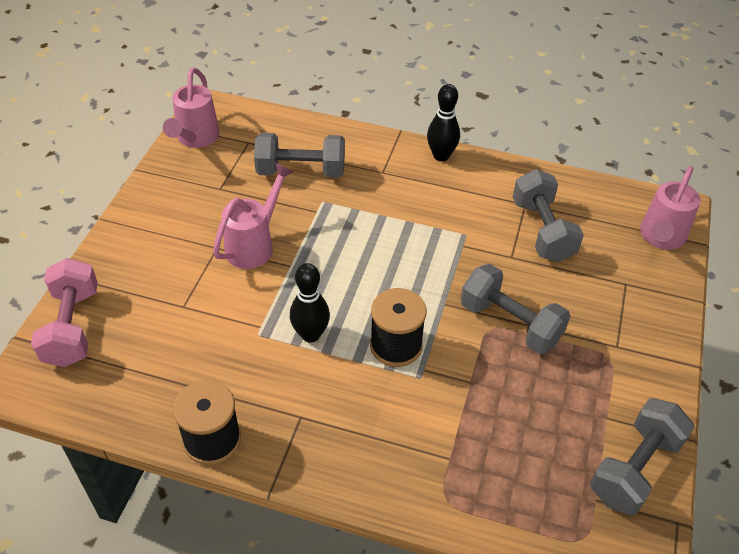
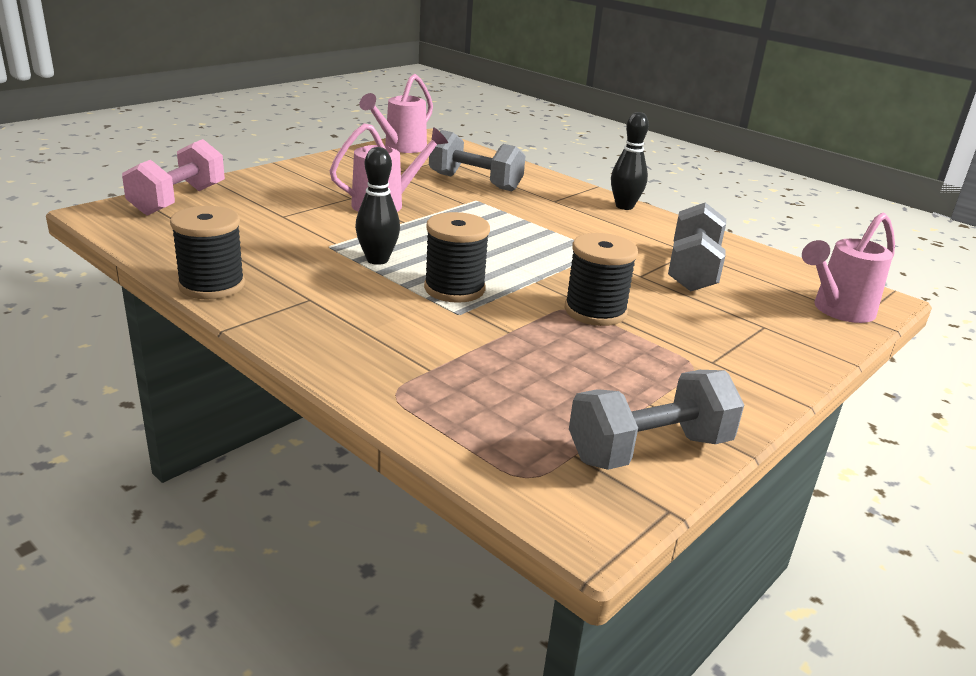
camera: 25 degrees right, 20 degrees down
(510, 323) = (595, 311): grey dumbbell -> black spool

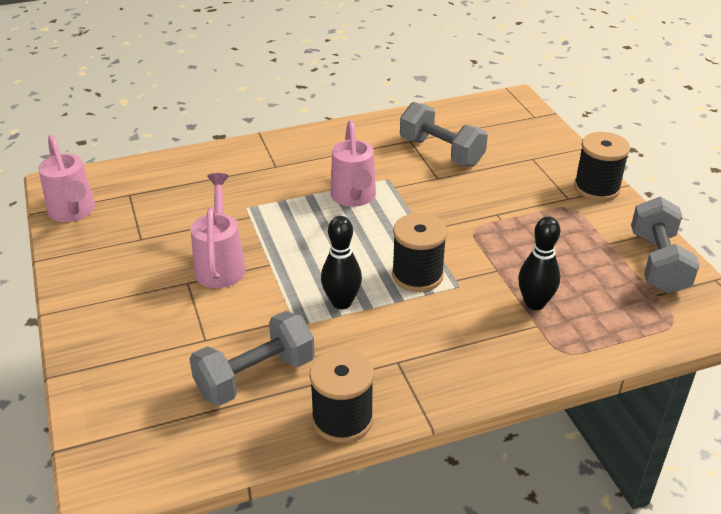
camera: 60 degrees left, 10 degrees up
(178, 200) = (110, 411): pink dumbbell -> none
(475, 182) = (203, 195): grey dumbbell -> grey dumbbell (255, 377)
(595, 311) = (483, 219): black spool -> black spool (596, 188)
(624, 206) = (311, 136): black bowling pin -> black bowling pin (534, 303)
(837, 311) = (524, 122): pink watering can -> pink watering can (354, 198)

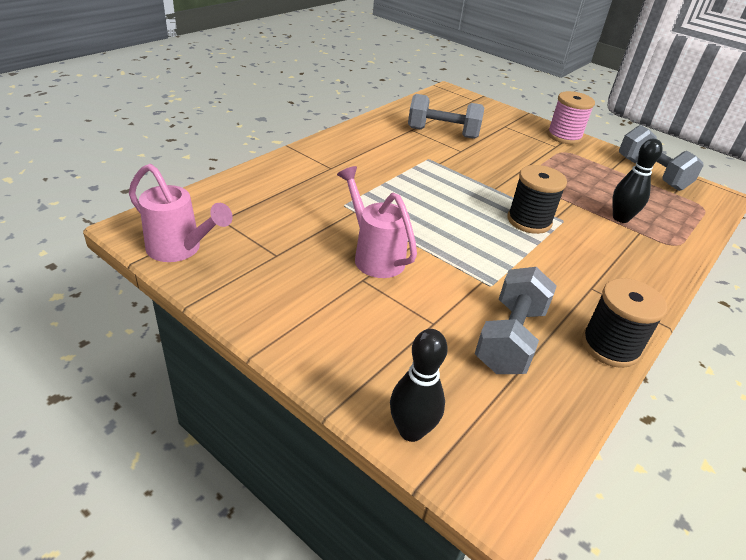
camera: 35 degrees left, 0 degrees up
(341, 302) = (502, 257): black bowling pin -> black bowling pin (411, 430)
(354, 198) = (420, 178): pink watering can -> none
(596, 188) = (564, 136): black spool -> pink spool

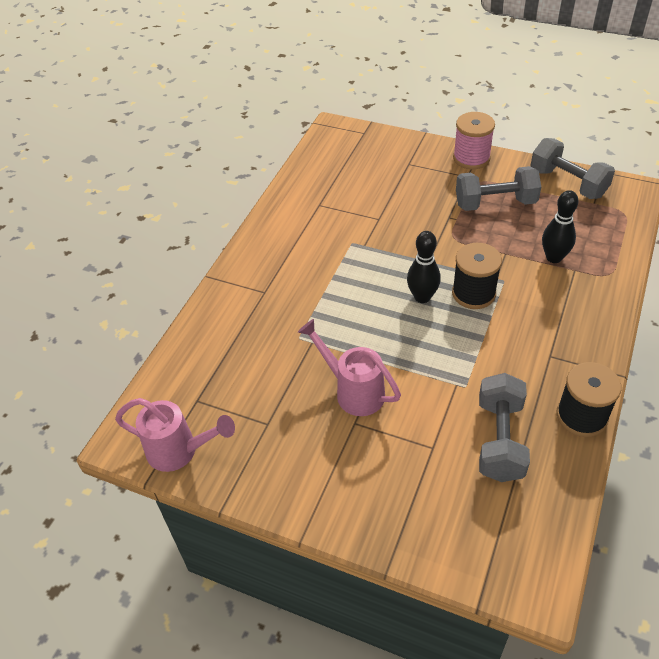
camera: 10 degrees left, 10 degrees up
(411, 430) = (455, 560): black bowling pin -> black bowling pin (422, 297)
(442, 133) = (351, 199): grey dumbbell -> grey dumbbell (495, 203)

